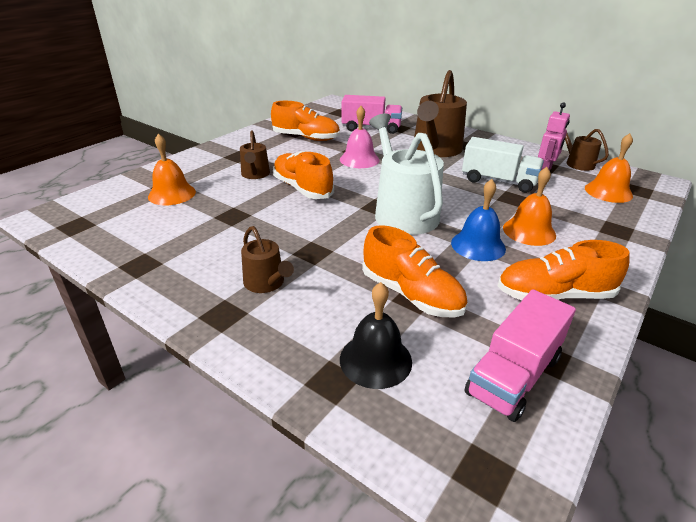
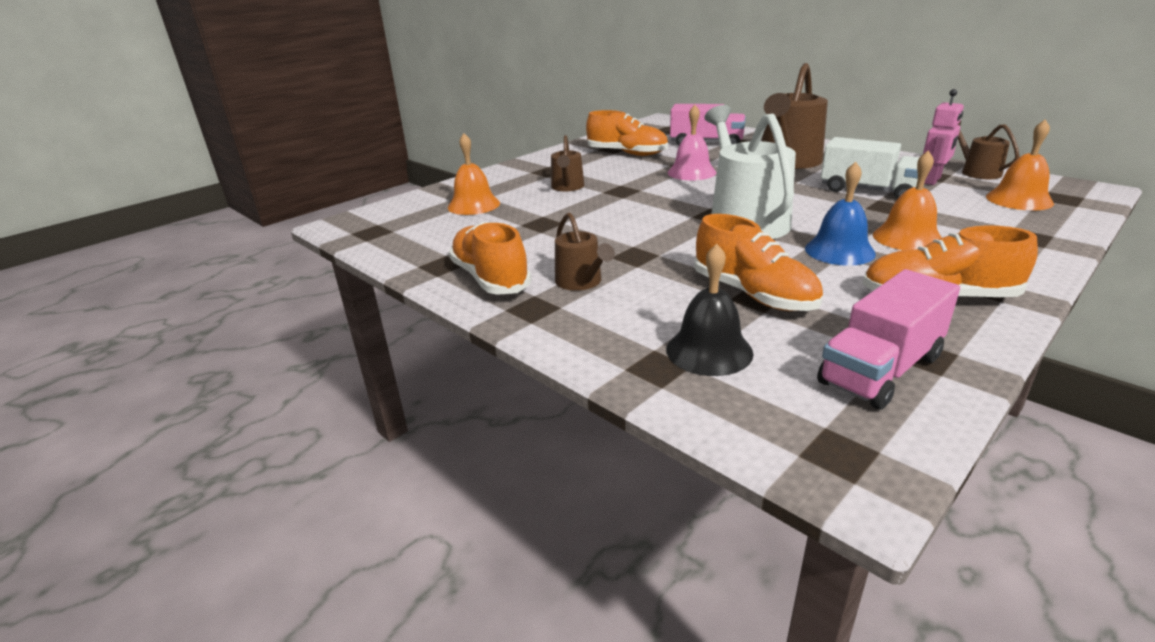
camera: 10 degrees right, 5 degrees down
(302, 188) = (623, 199): orange shoe -> orange shoe (490, 278)

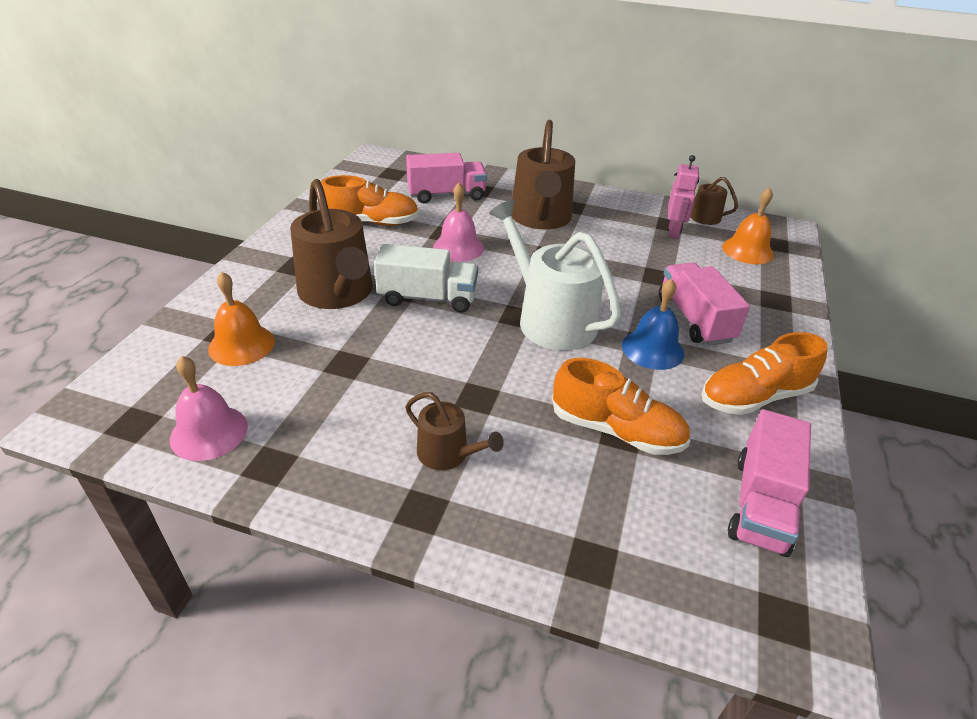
camera: 30 degrees left, 10 degrees up
(415, 243) = (209, 432): none -> pink bell
(490, 278) = (344, 474): orange shoe -> none
(567, 187) = (338, 293): brown watering can -> brown watering can, size x1.95
(709, 351) = (622, 523): black bell -> none
(869, 191) = (632, 255): white truck -> white truck (428, 298)
(907, 238) = (694, 319): orange bell -> pink truck

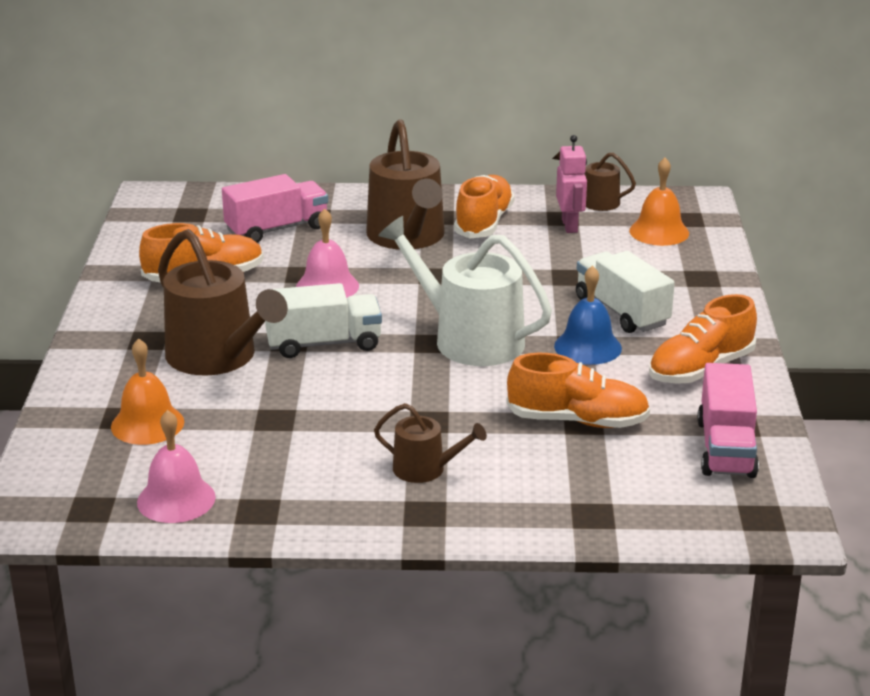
camera: 15 degrees left, 10 degrees down
(605, 217) = (484, 223): none -> orange shoe
(694, 319) = (622, 311): pink truck -> white truck

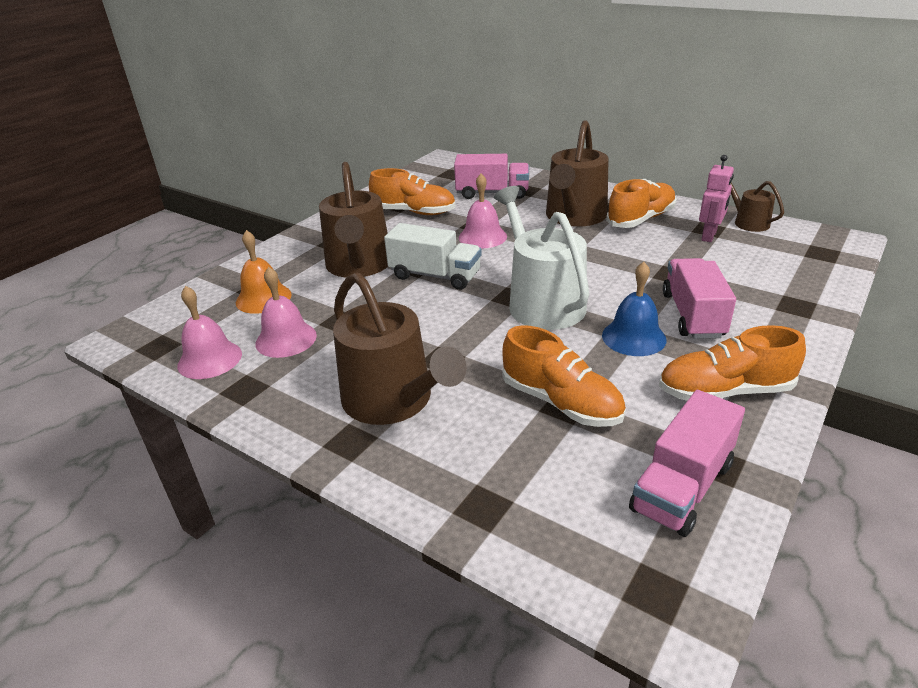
camera: 35 degrees right, 5 degrees up
(237, 454) = (286, 339): none -> pink bell
(425, 469) = (393, 401): brown watering can -> brown watering can, size x1.95
(622, 311) = (693, 315): white truck -> pink truck
(659, 232) = (786, 257): orange bell -> none

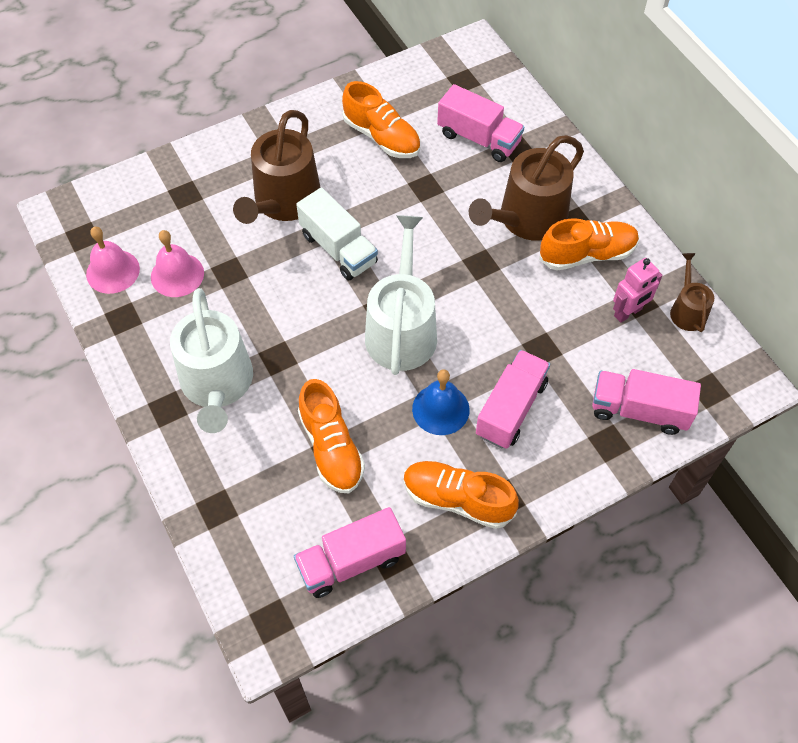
camera: 25 degrees right, 25 degrees up
(263, 298) = (184, 211): orange bell -> none
(393, 401) = (217, 384): brown watering can -> white watering can
(482, 237) = (418, 210): pink bell -> none
(791, 280) = (639, 410): none -> pink truck

